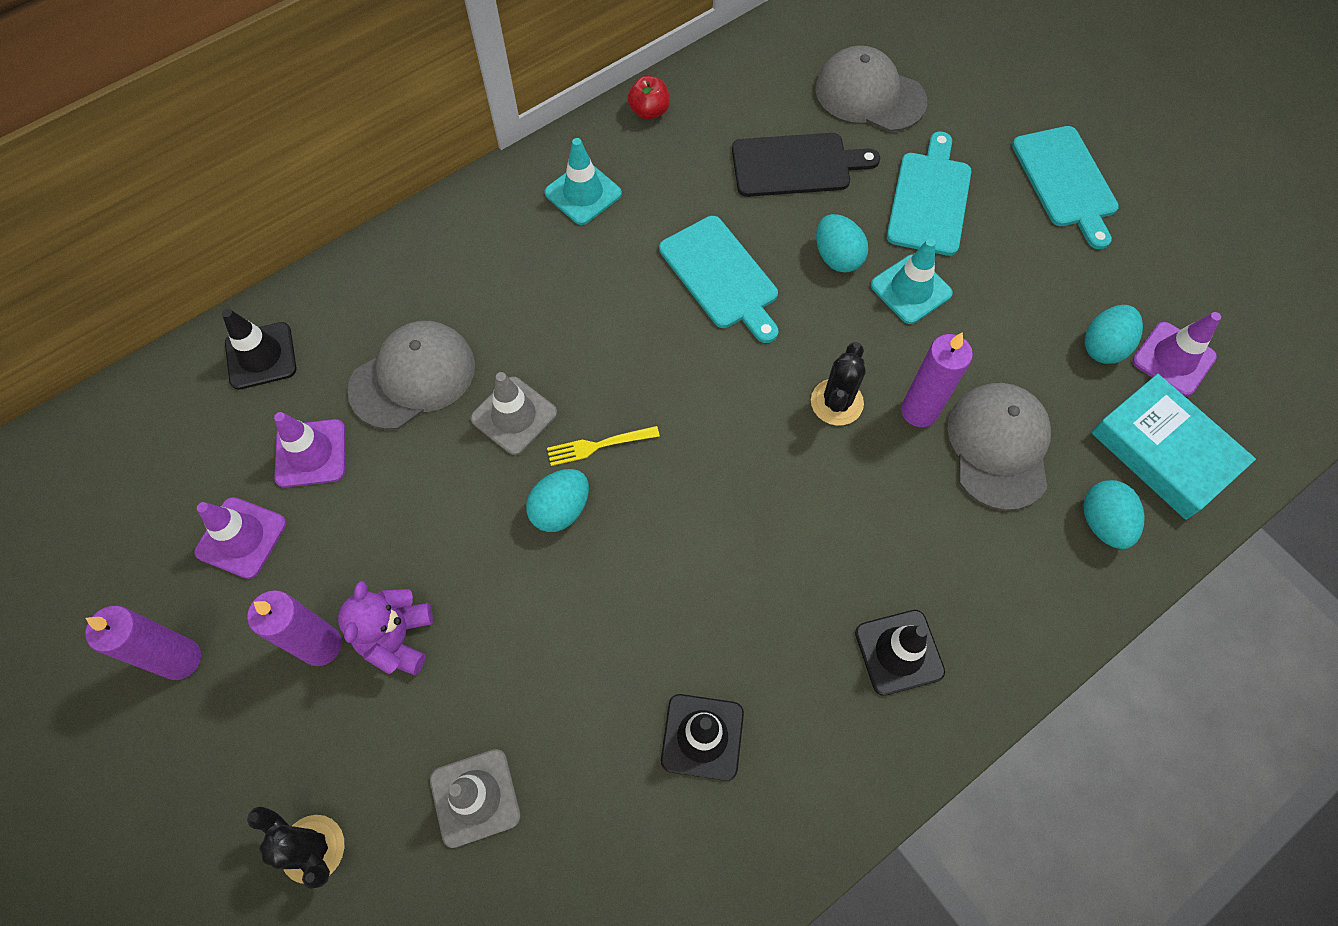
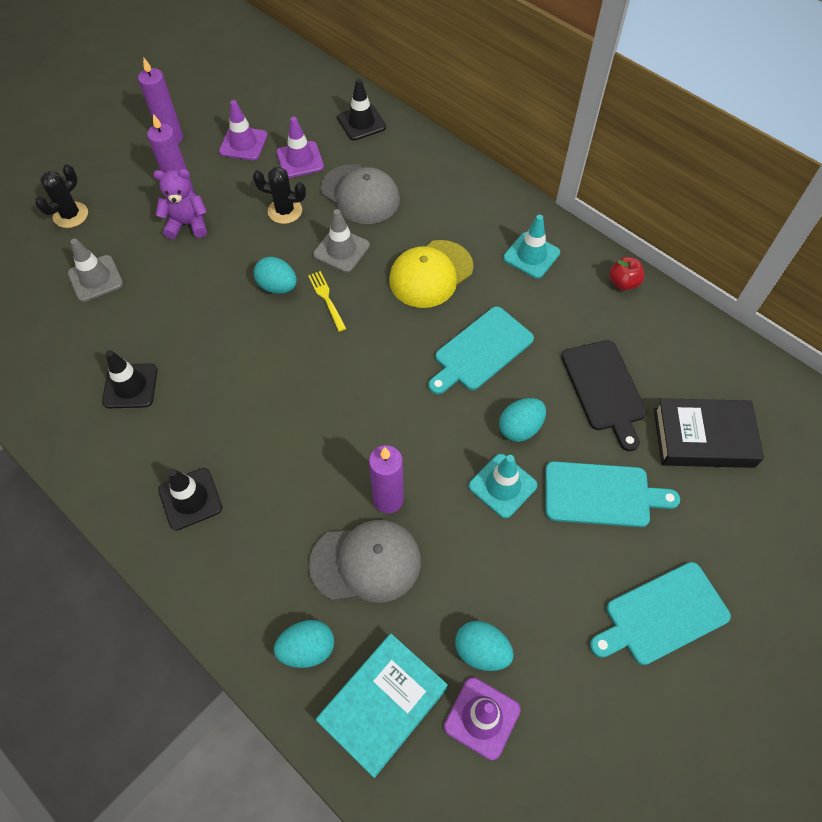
camera: 80 degrees right, 5 degrees down
(585, 311) = (431, 274): none -> yellow cap
(836, 402) = (385, 440): black cactus -> black cactus (285, 211)
(869, 95) = (703, 437): grey cap -> black book

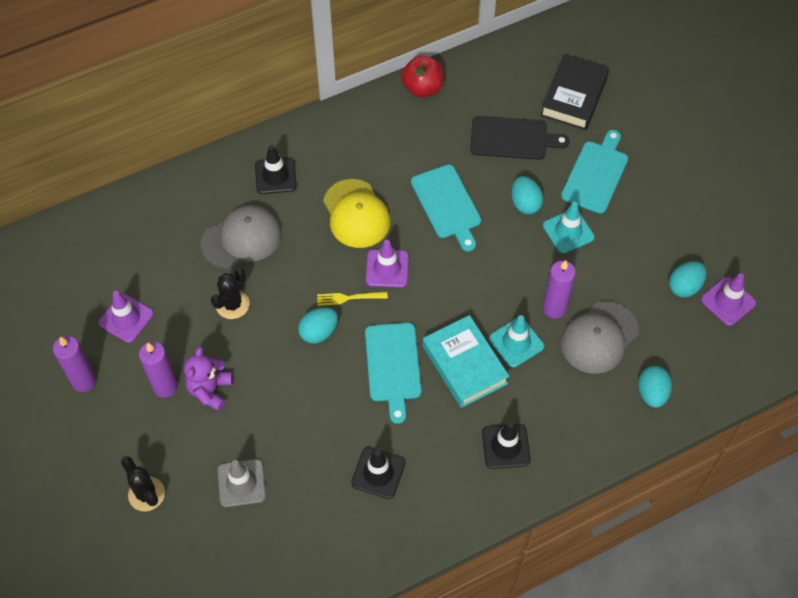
camera: 70 degrees left, 0 degrees up
(300, 160) = (173, 275): purple traffic cone -> purple traffic cone (387, 268)
(341, 250) = (300, 272): grey traffic cone -> none
(361, 122) = (150, 212): black traffic cone -> black traffic cone (275, 176)
(366, 562) = (599, 337): grey cap -> grey cap turned 150 degrees counterclockwise
(383, 705) = (704, 357): turquoise book -> turquoise book (464, 365)
(531, 255) = (368, 137): turquoise traffic cone -> turquoise traffic cone (516, 342)
(623, 283) = (422, 88): red apple -> red apple, size x1.50
(662, 615) = (691, 175): turquoise cutting board -> turquoise cutting board (393, 366)

